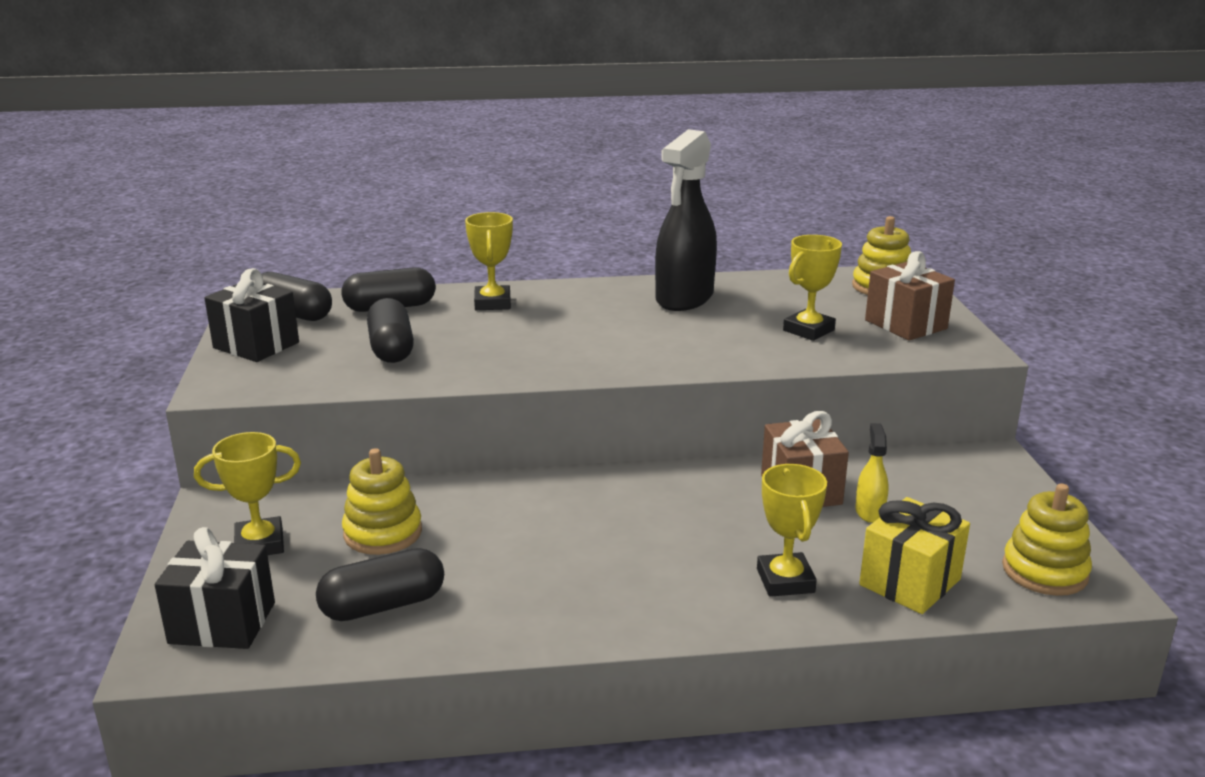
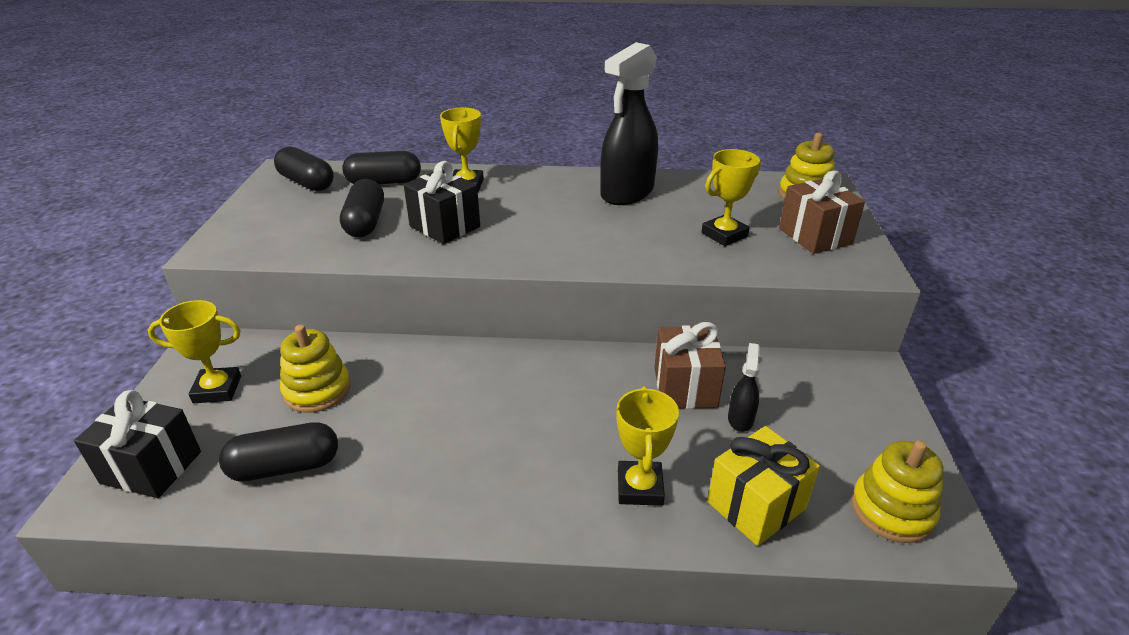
camera: 10 degrees right, 10 degrees up
(256, 345) = (263, 210): black gift -> black gift (445, 226)
(869, 512) = (740, 419): yellow spray bottle -> black spray bottle

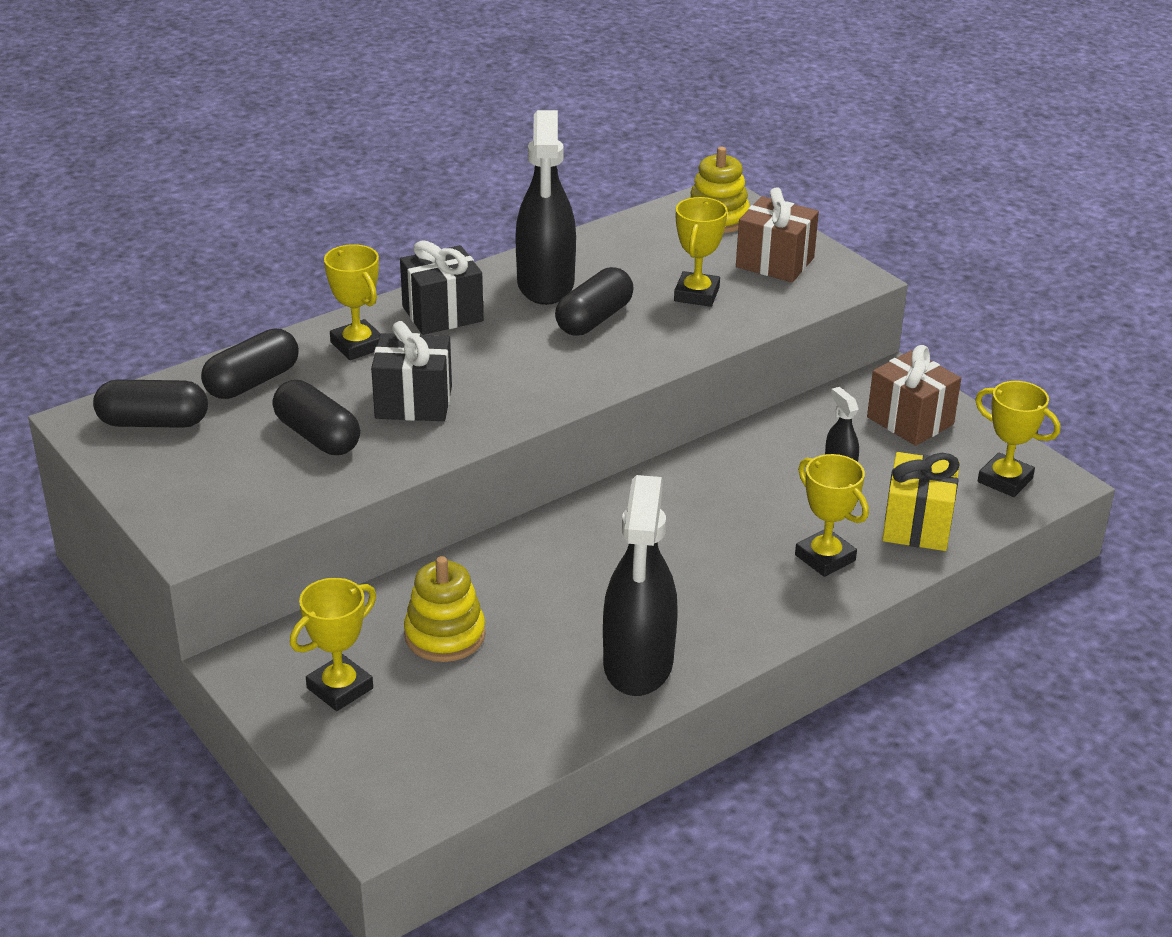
camera: 40 degrees left, 0 degrees up
(151, 467) = (395, 772): black gift -> black gift (442, 314)
(285, 467) = (520, 702): black capsule -> black capsule (594, 319)
(392, 488) = (638, 664): none -> black spray bottle
(685, 387) = (768, 464): brown gift -> brown gift (910, 421)
(892, 510) = (1005, 480): yellow stacking toy -> yellow trophy

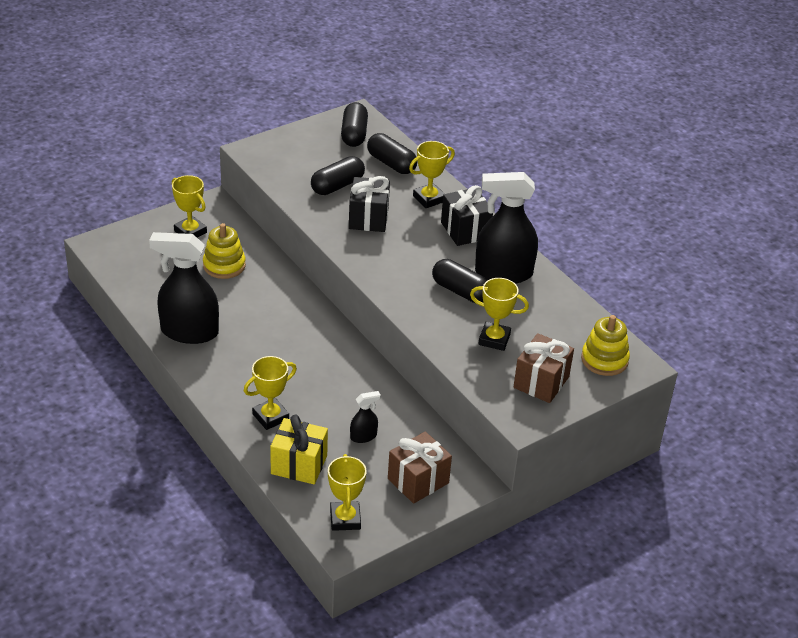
camera: 90 degrees right, 5 degrees up
(1005, 480) = (345, 519): yellow trophy -> yellow trophy turned 45 degrees counterclockwise

